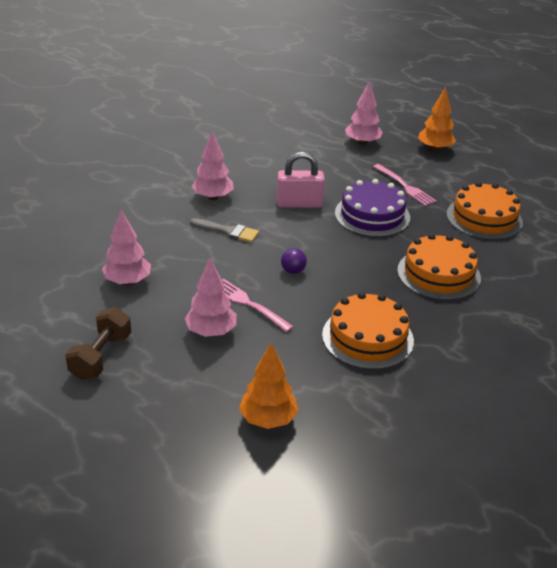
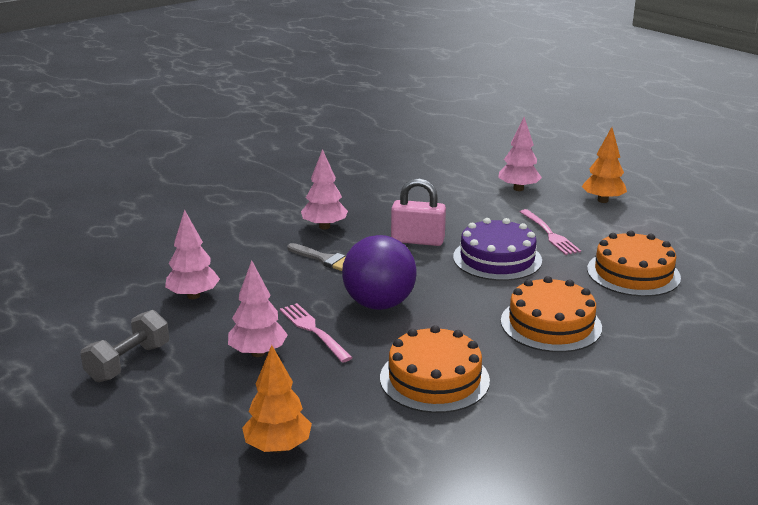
camera: 15 degrees right, 10 degrees down
(101, 356) = (128, 362): brown dumbbell -> grey dumbbell
(293, 271) = (379, 304): purple ball -> purple ball, size x2.46

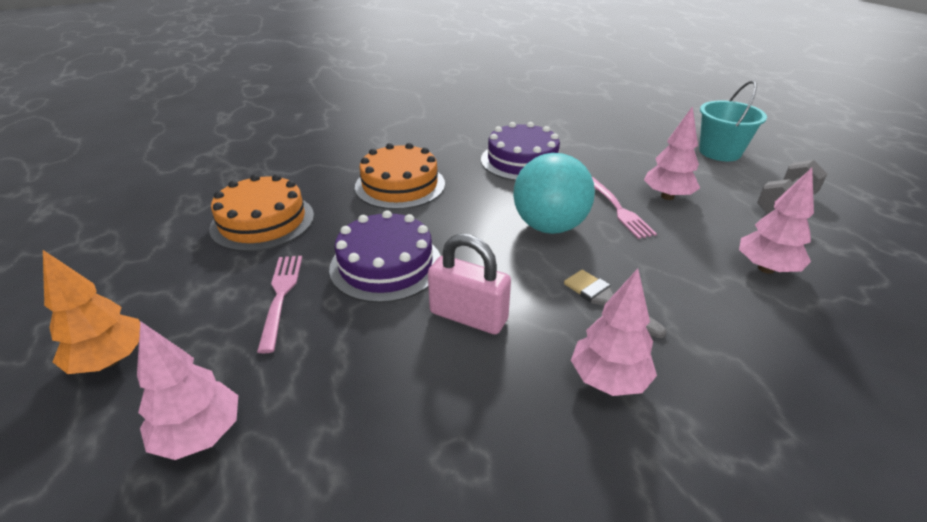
camera: 165 degrees left, 10 degrees up
(160, 439) = (719, 152): none -> turquoise bucket
(278, 447) = (637, 140): orange tree -> none
(379, 304) = (549, 226): purple ball -> turquoise ball
(434, 379) = (522, 160): orange cake -> purple cake

